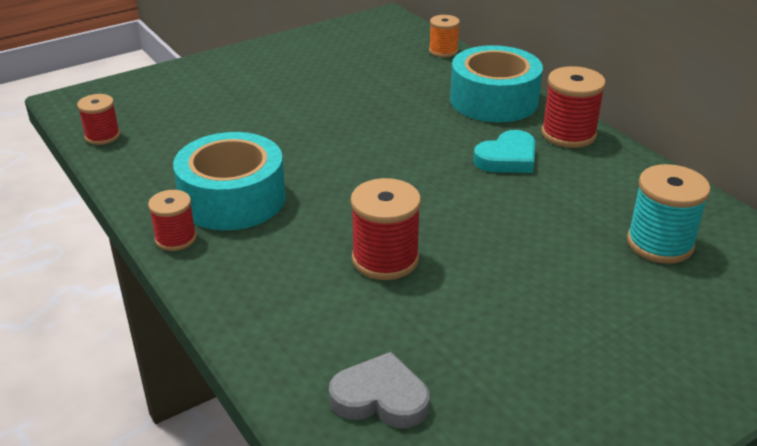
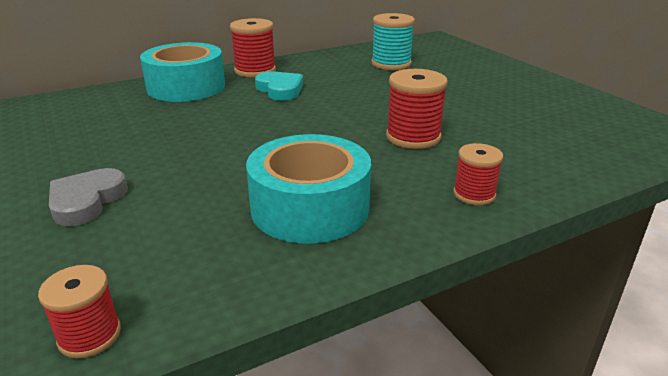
camera: 85 degrees left, 5 degrees down
(176, 239) = (384, 241): red spool -> red spool (474, 194)
(380, 398) = (568, 145): grey heart -> grey heart (87, 201)
(443, 51) = (72, 98): orange spool -> none

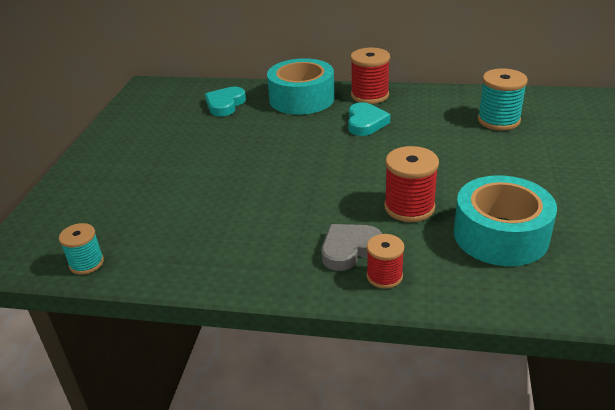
camera: 40 degrees right, 5 degrees up
(87, 201) = (156, 179): grey heart -> grey heart (349, 249)
(89, 335) = (86, 263): red spool -> turquoise spool
(96, 110) = (225, 104): none -> turquoise heart
(310, 207) = (264, 236): turquoise tape -> turquoise tape (500, 235)

